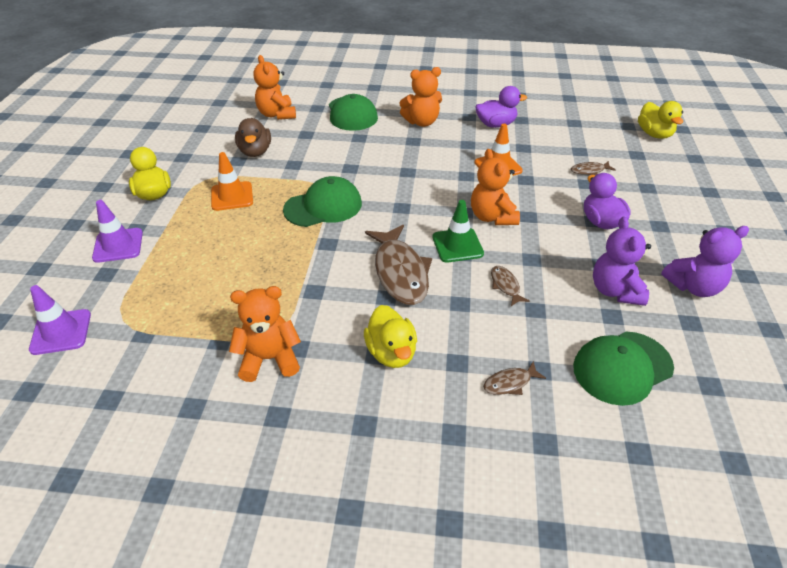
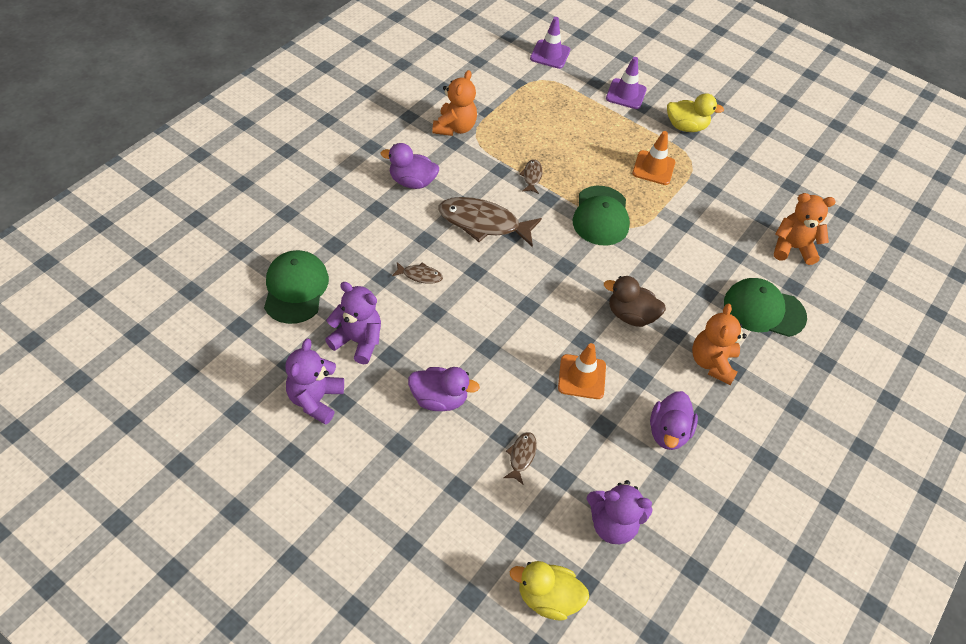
camera: 115 degrees right, 10 degrees up
(255, 152) = (721, 206): brown duck -> brown duck (630, 315)
(391, 352) = (412, 182): yellow duck -> purple duck
(457, 245) = (487, 274): green traffic cone -> none
(492, 217) = (506, 320): orange teddy bear -> none
(510, 383) = (338, 223): brown fish -> brown fish (532, 176)
(582, 127) = (612, 524): none -> purple teddy bear

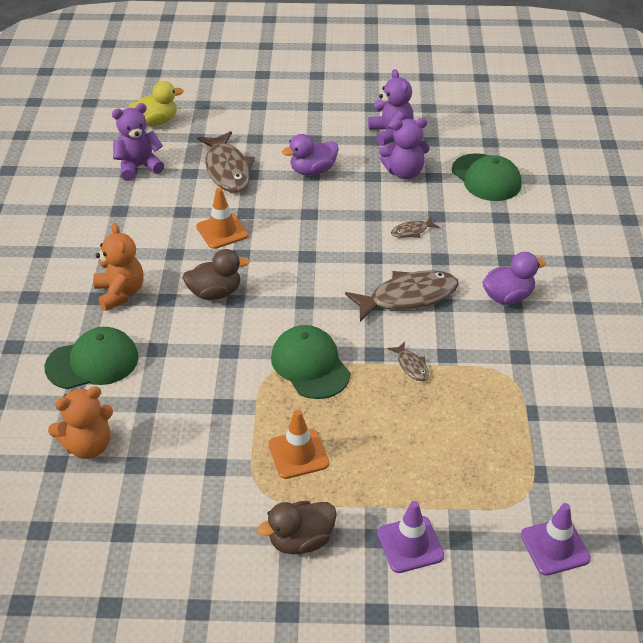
camera: 150 degrees right, 10 degrees down
(454, 127) = (538, 372): orange teddy bear -> none
(521, 456) = (227, 170): brown fish -> brown fish, size x2.16
(668, 432) = (130, 230): purple duck -> none
(686, 127) = (301, 540): yellow duck -> brown duck

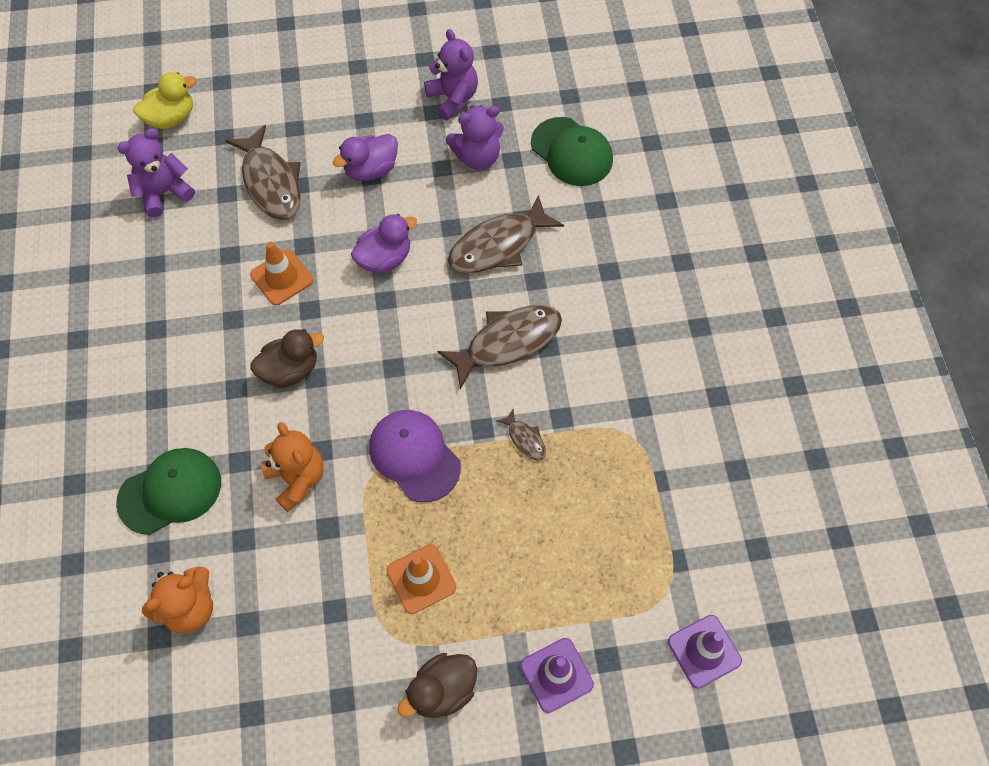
camera: 10 degrees left, 20 degrees up
(120, 293) = (181, 388): orange teddy bear -> orange teddy bear (297, 479)
(310, 365) = (414, 456): green cap -> purple cap
(411, 231) = (498, 245): brown fish -> brown fish, size x2.16
(508, 297) = (617, 325): purple duck -> purple duck (384, 259)

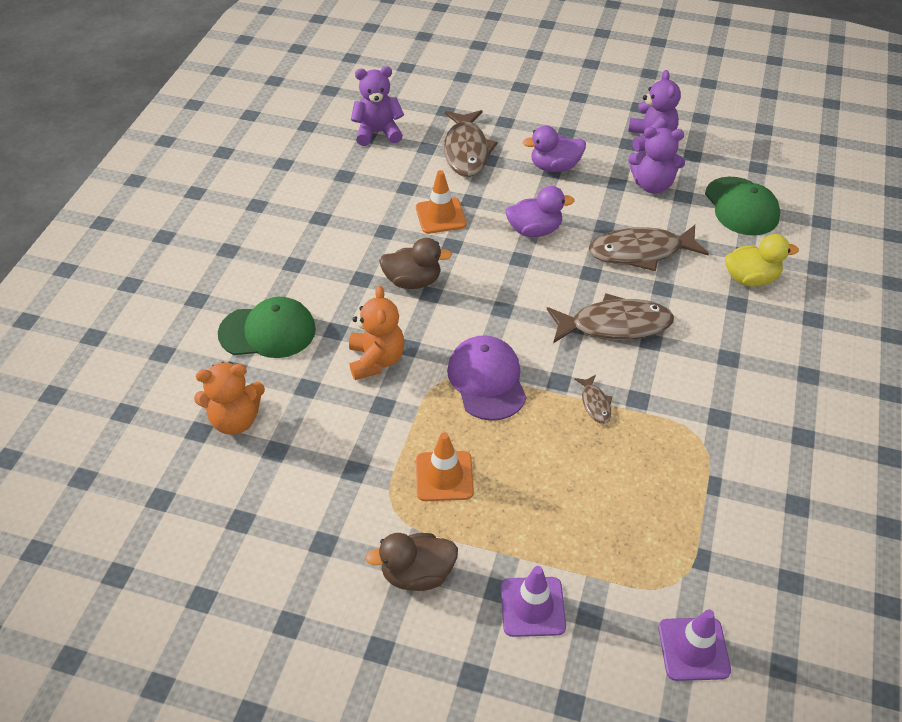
camera: 25 degrees right, 15 degrees down
(171, 118) = (410, 88): yellow duck -> yellow duck (750, 278)

